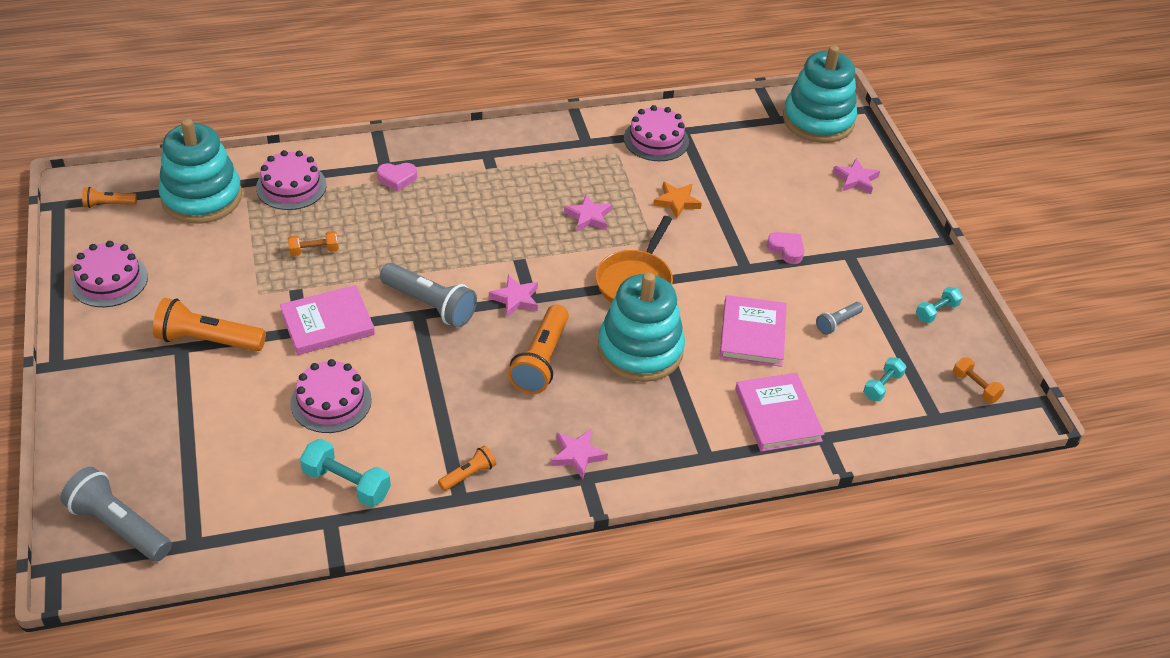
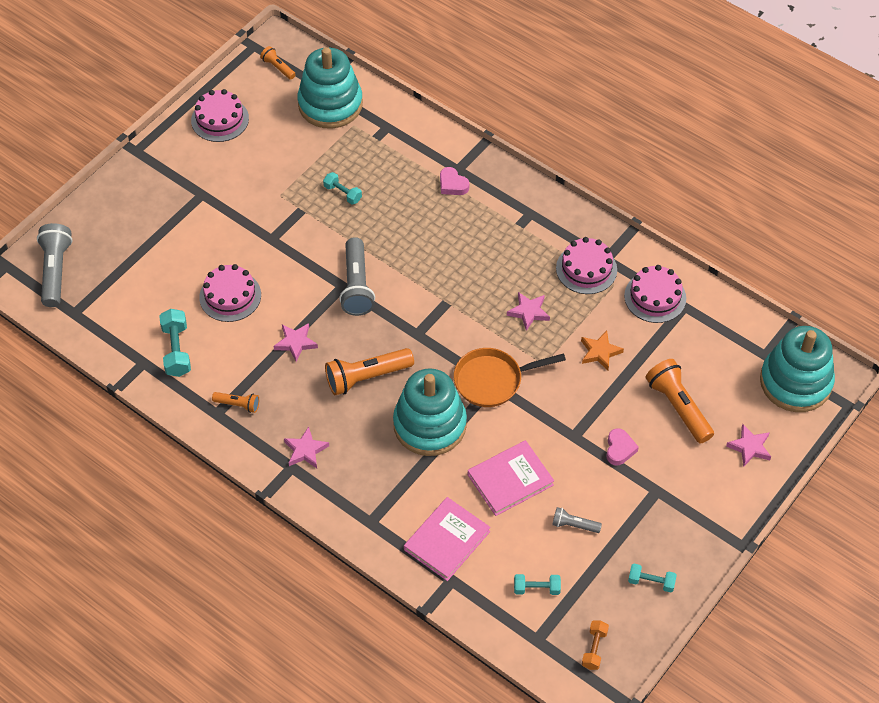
camera: 55 degrees right, 10 degrees up
(208, 340) = (220, 202): orange flashlight -> orange flashlight (678, 407)
(291, 186) = (387, 138): pink cake -> pink cake (586, 269)
(314, 251) = (342, 193): orange dumbbell -> turquoise dumbbell
(327, 323) = (289, 247): pink book -> none
(515, 299) = (407, 326): pink star -> pink star (295, 343)

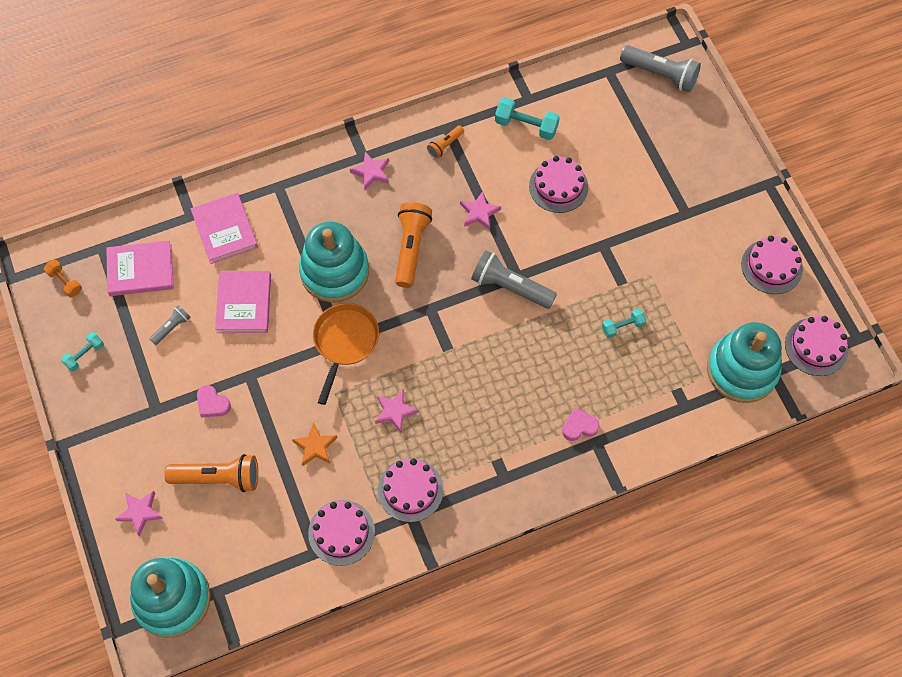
camera: 120 degrees right, 10 degrees up
(278, 67) = (816, 346): orange flashlight -> pink cake
(536, 588) = (140, 270): turquoise dumbbell -> pink book

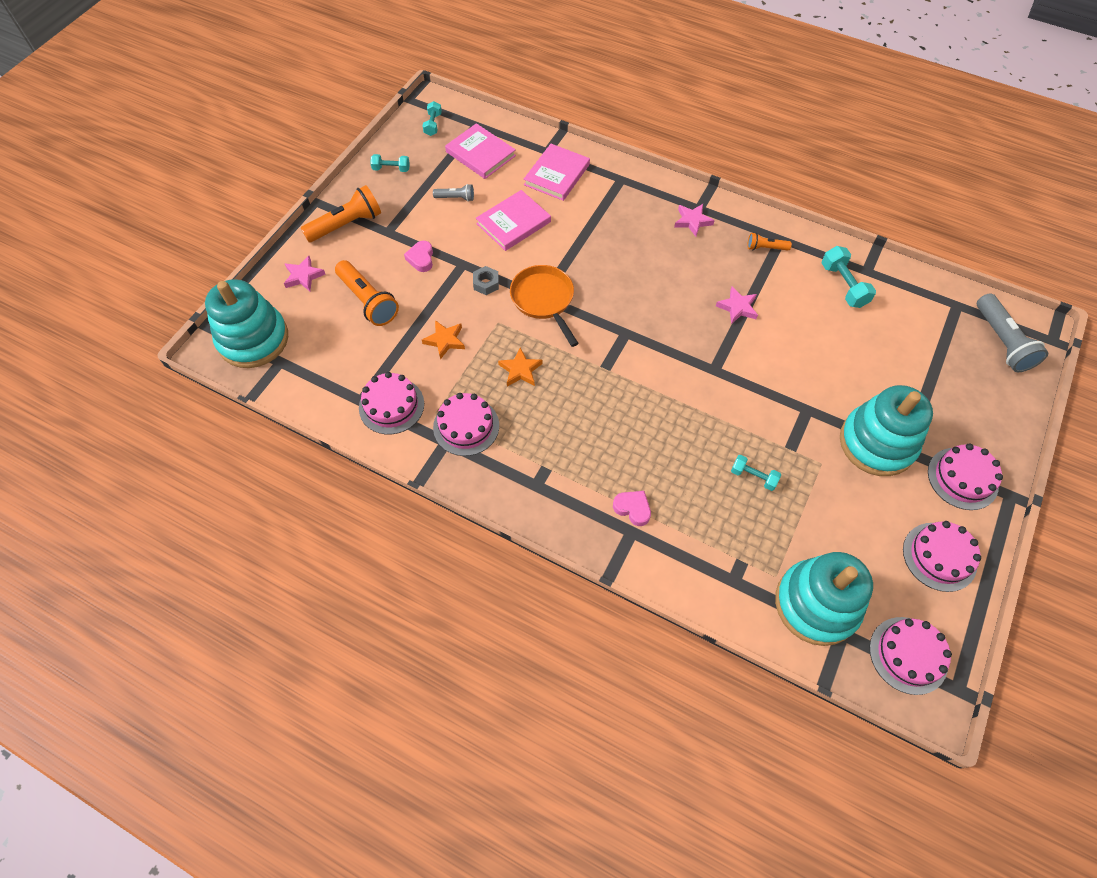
camera: 50 degrees right, 5 degrees down
(65, 282) = (433, 124): orange dumbbell -> turquoise dumbbell
(287, 373) = (486, 284): none -> grey nut
(334, 271) = (592, 255): turquoise stacking toy -> turquoise stacking toy (877, 443)
(345, 342) = (544, 300): orange pan -> orange pan turned 90 degrees counterclockwise
(395, 411) = (520, 370): pink star -> orange star
(411, 248) = (661, 287): orange flashlight -> orange flashlight (346, 225)
(510, 287) = (700, 372): grey flashlight -> none
(558, 186) = (820, 342): pink cake -> pink cake (962, 478)

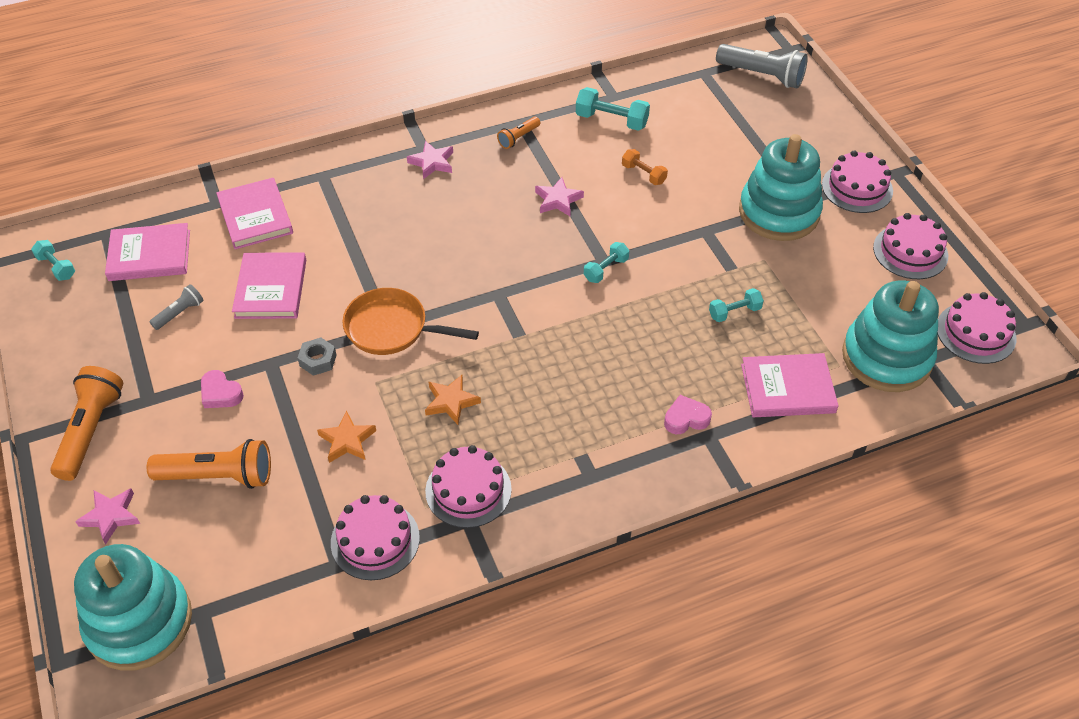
camera: 50 degrees left, 10 degrees down
(391, 169) = (67, 341): turquoise dumbbell -> turquoise dumbbell (606, 269)
(720, 555) = (787, 388): none -> pink book
(816, 338) = (643, 174): none -> orange dumbbell

